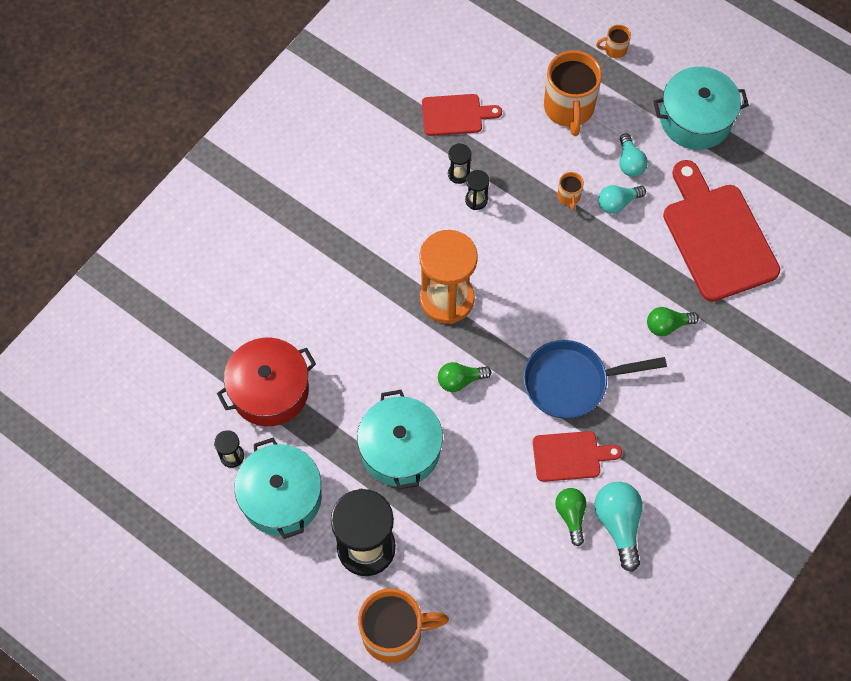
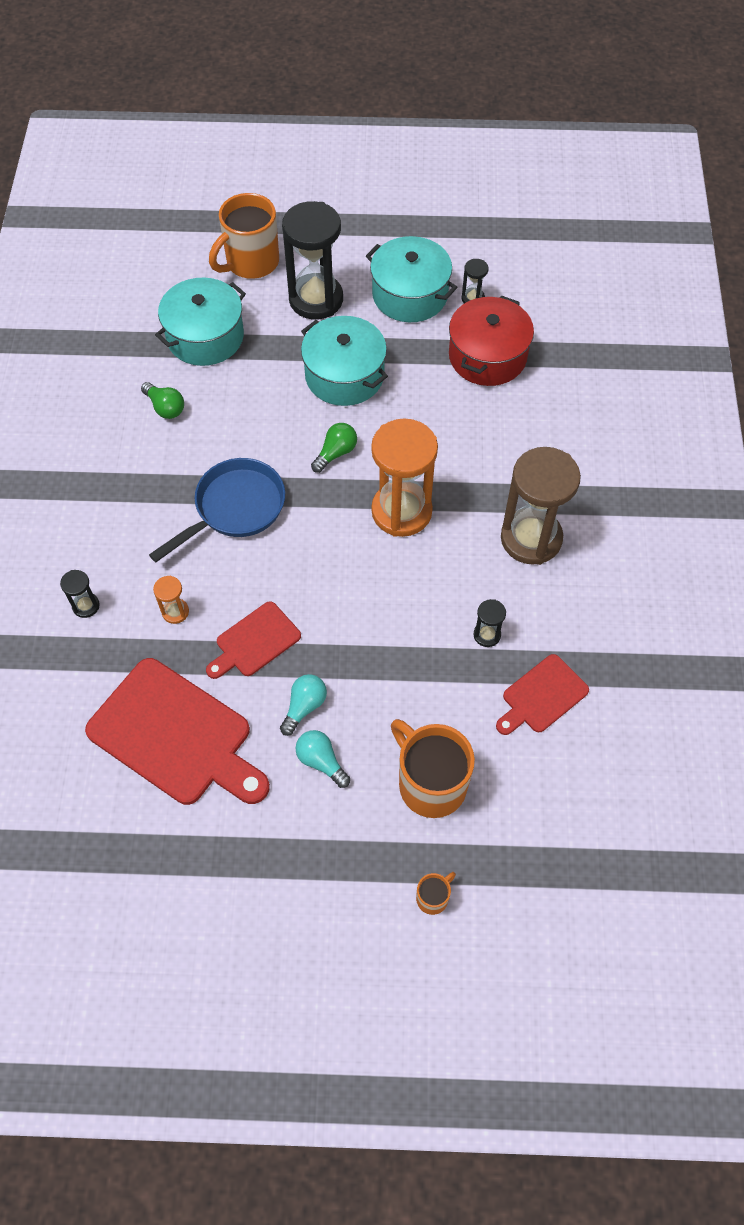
camera: 145 degrees right, 5 degrees down
(370, 219) = (531, 538): none -> brown hourglass
(476, 200) = (448, 619): black hourglass -> black hourglass (86, 606)
(569, 197) = (359, 681): orange mug -> none
(570, 456) = (195, 450): red cutting board -> red cutting board (255, 642)
(618, 524) = (120, 423): turquoise light bulb -> none
(667, 325) = (175, 612): green light bulb -> orange hourglass
(695, 119) = (281, 865): turquoise pot -> turquoise pot (205, 336)

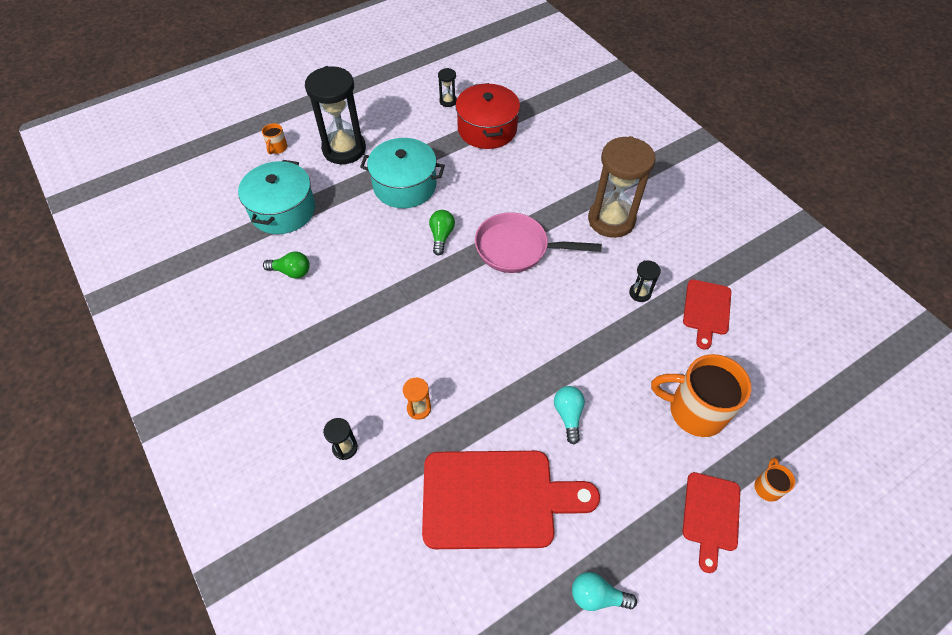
camera: 35 degrees left, 5 degrees down
(234, 508) = (402, 311): blue pan -> none
(251, 262) = (277, 148): orange mug -> orange mug, size x0.45
(255, 642) = (495, 393): red cutting board -> red cutting board (711, 515)
(321, 761) = (613, 445): turquoise light bulb -> turquoise light bulb (597, 596)
(401, 511) = (517, 248): orange hourglass -> pink pan
(410, 294) = (405, 117): turquoise pot -> none

